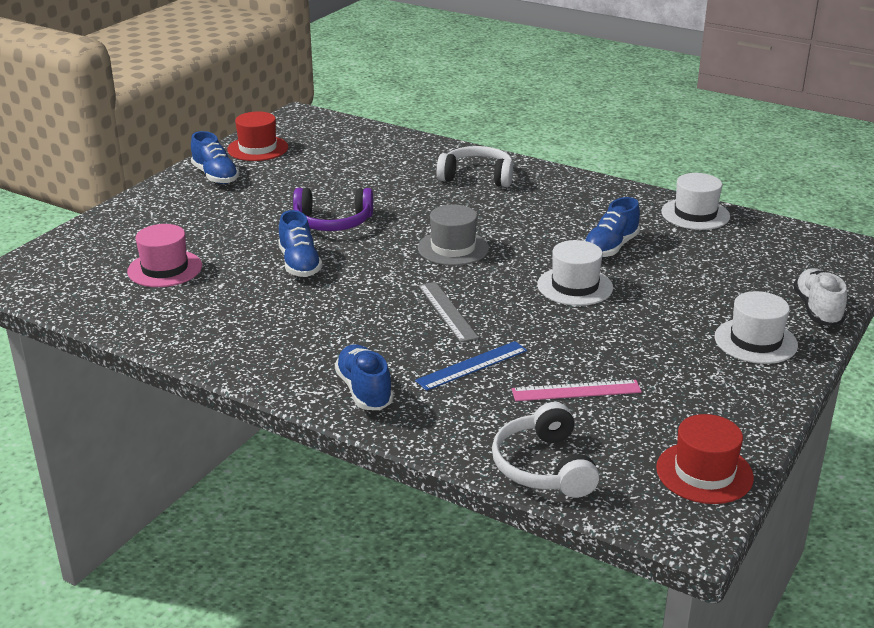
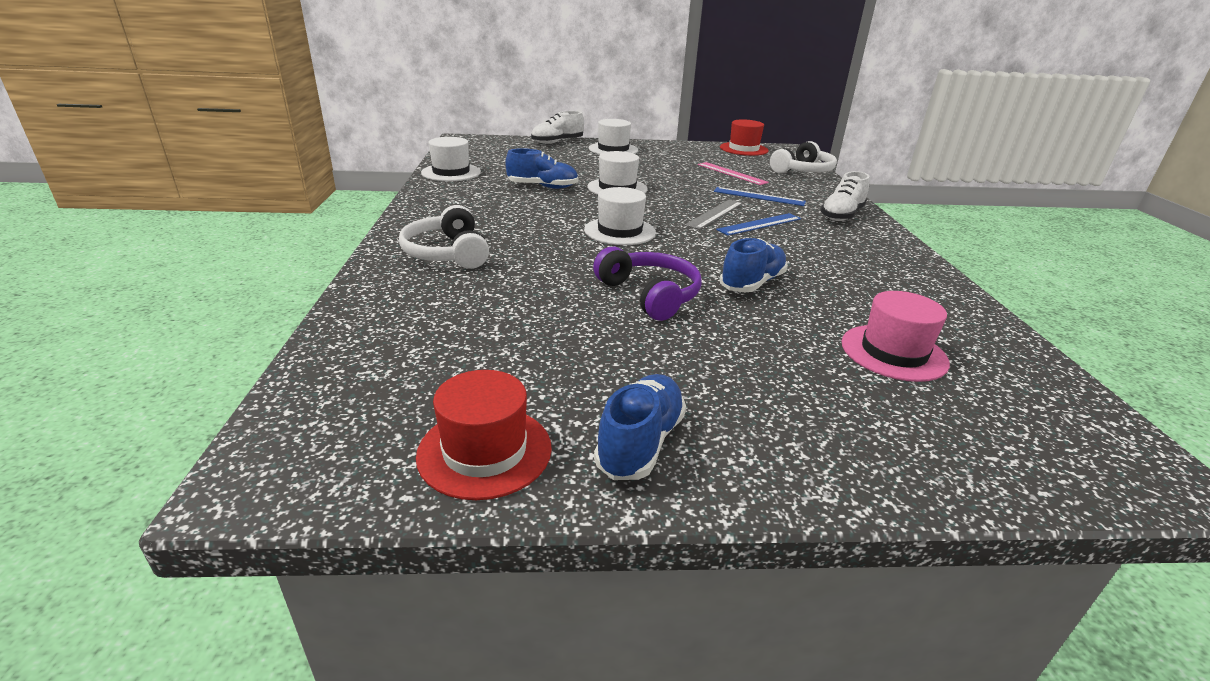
camera: 125 degrees left, 0 degrees up
(364, 391) = (841, 215): blue shoe -> white shoe
(396, 324) = (759, 224): none -> blue ruler
(453, 248) = (620, 231): grey hat -> white hat

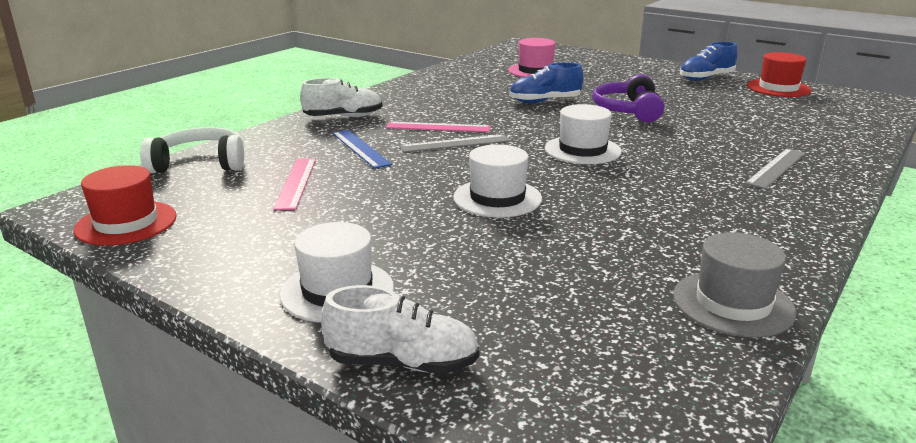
camera: 140 degrees left, 5 degrees down
(447, 253) = (776, 168): white headphones -> grey ruler
(451, 172) = (733, 303): white hat -> grey hat
(543, 187) = (598, 226): blue shoe -> none
(759, 224) = (438, 127): blue ruler -> pink ruler

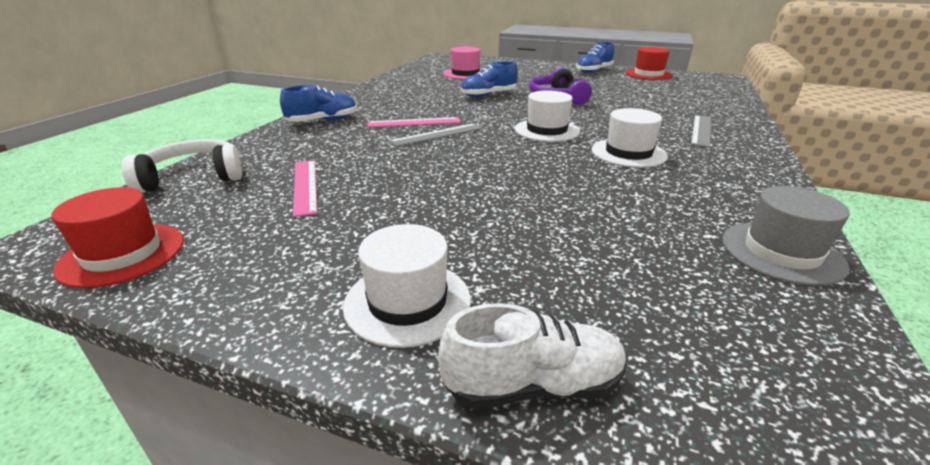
camera: 15 degrees left, 5 degrees up
(343, 117) = (323, 121): white shoe -> blue shoe
(360, 148) = (353, 147): blue ruler -> none
(497, 198) = (506, 179): white hat -> white hat (628, 153)

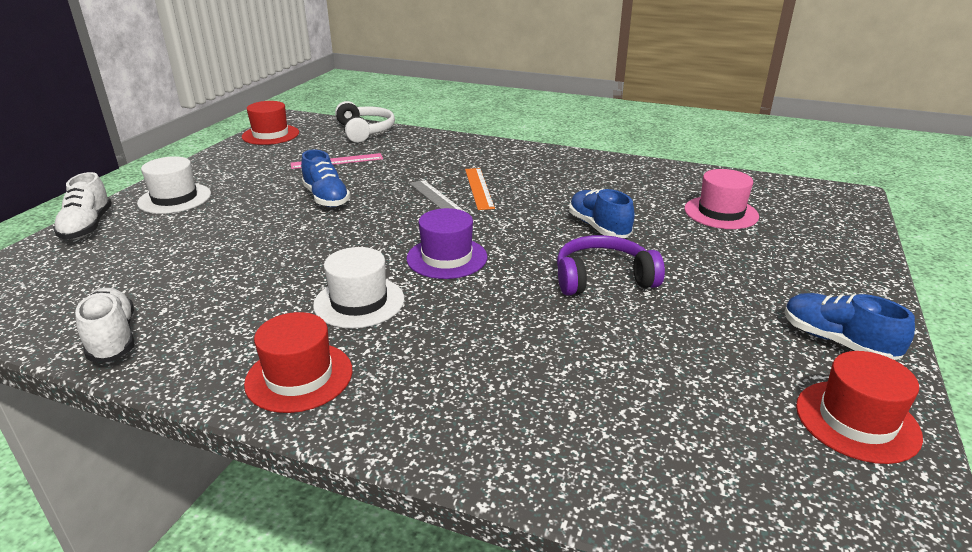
camera: 90 degrees right, 0 degrees up
(323, 121) = (484, 152): blue shoe -> blue shoe (326, 198)
(414, 122) = (479, 188): pink ruler -> orange ruler
(547, 130) = (447, 258): white hat -> purple hat
(701, 130) = (435, 386): grey ruler -> none
(734, 163) = (299, 376): none -> red hat
(781, 252) = (112, 338): grey hat -> white shoe

